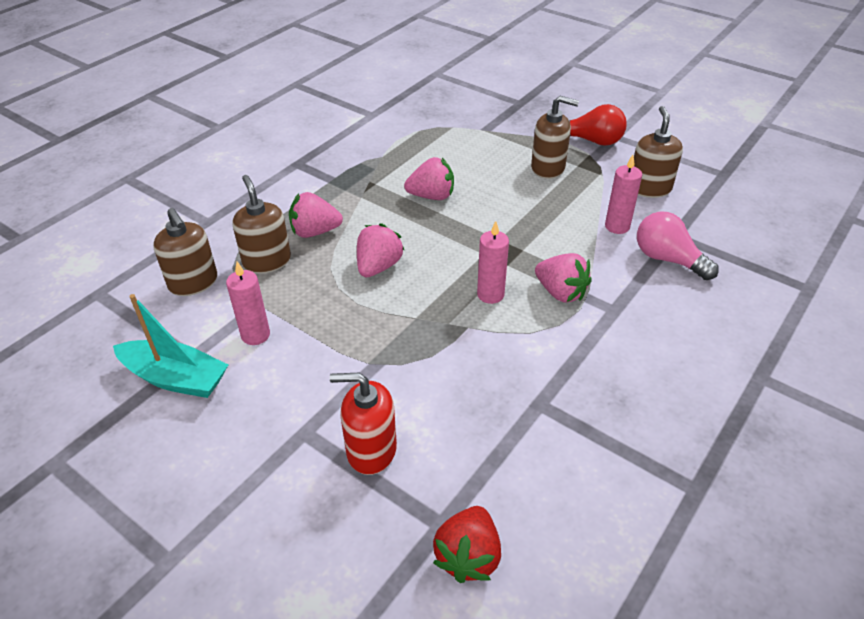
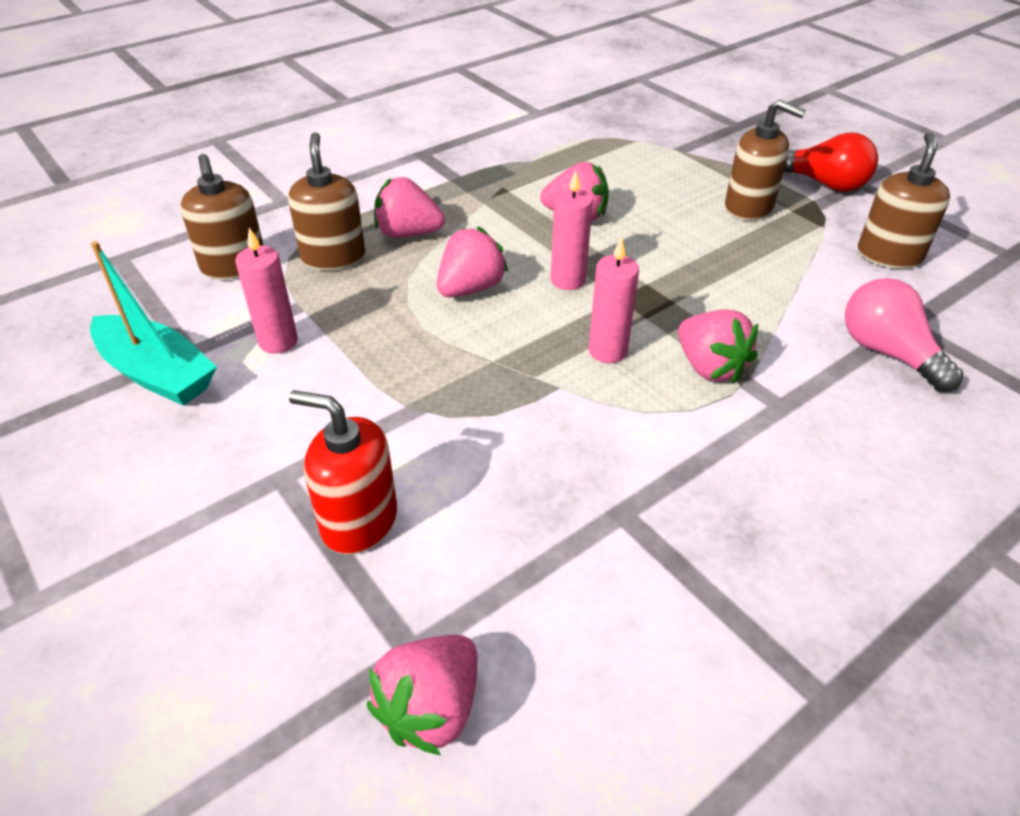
camera: 15 degrees right, 0 degrees up
(468, 556) = (431, 708): red strawberry -> pink strawberry
(617, 226) = (824, 296): pink candle -> pink candle (568, 280)

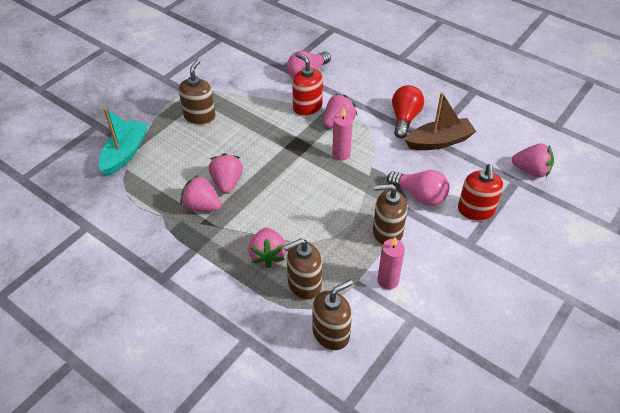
camera: 105 degrees left, 5 degrees up
(157, 373) = (435, 324): turquoise boat -> turquoise boat (125, 153)
(447, 437) = (419, 195): none -> pink light bulb
(470, 288) = (312, 213): pink strawberry -> pink strawberry (202, 206)
(568, 280) = (291, 176): pink candle -> none
(607, 527) = (439, 141): none -> brown boat
(766, 332) = (307, 107): none -> red soap dispenser
(823, 184) = (167, 91): red light bulb -> red light bulb (404, 119)
(889, 255) = (232, 71): brown soap dispenser -> brown soap dispenser (387, 232)

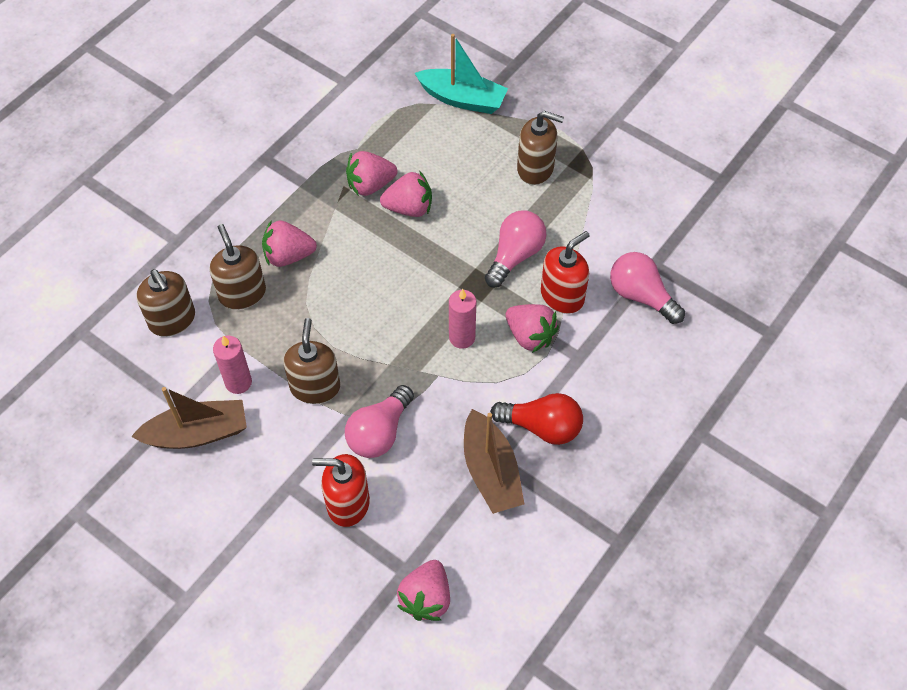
camera: 90 degrees right, 10 degrees up
(202, 206) = (370, 185): pink strawberry -> pink strawberry turned 135 degrees counterclockwise
(274, 128) = (515, 256): none -> pink light bulb
(436, 304) = (197, 433): none -> brown boat

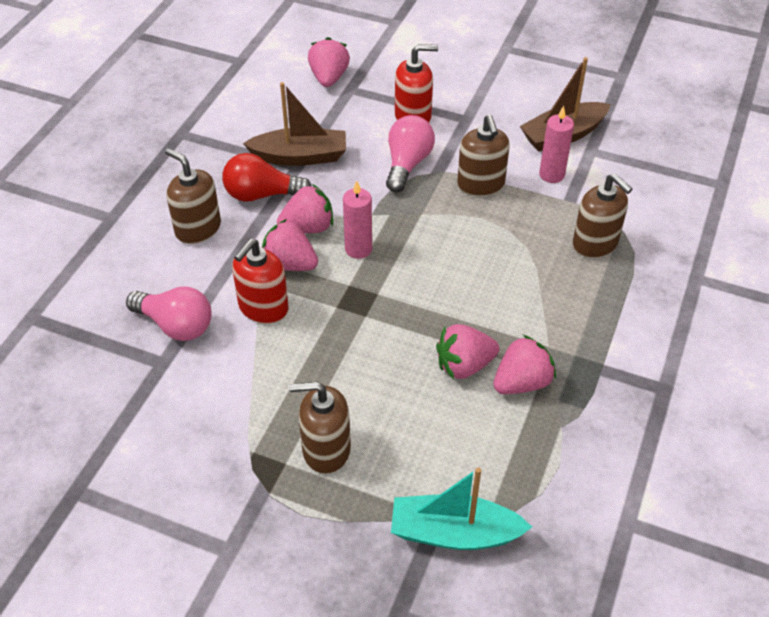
camera: 165 degrees right, 10 degrees down
(172, 320) = (646, 209): brown soap dispenser -> brown soap dispenser (198, 229)
(288, 256) = (571, 287): pink strawberry -> pink strawberry (308, 227)
(491, 471) = (300, 156): brown boat -> brown boat turned 120 degrees clockwise
(515, 256) = (325, 338): pink light bulb -> none

